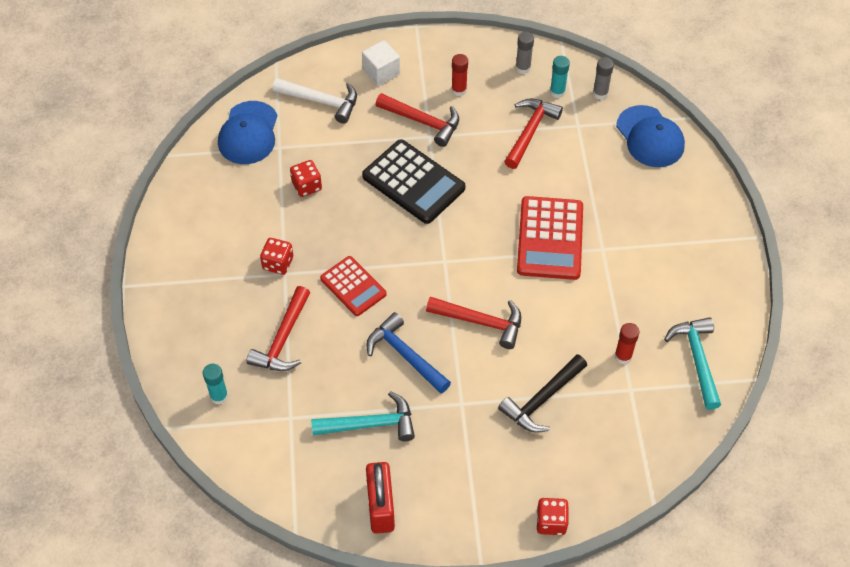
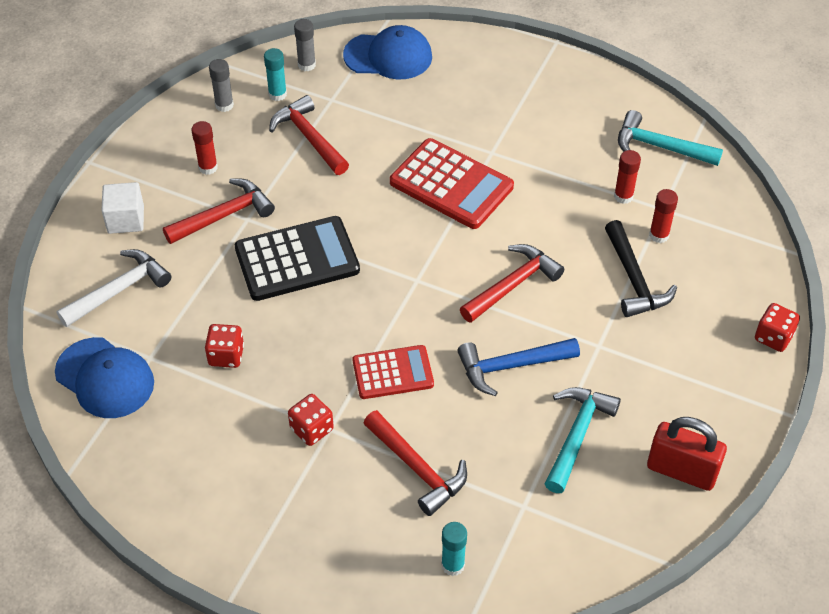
camera: 60 degrees left, 5 degrees down
(600, 398) = (659, 235): none -> red glue stick

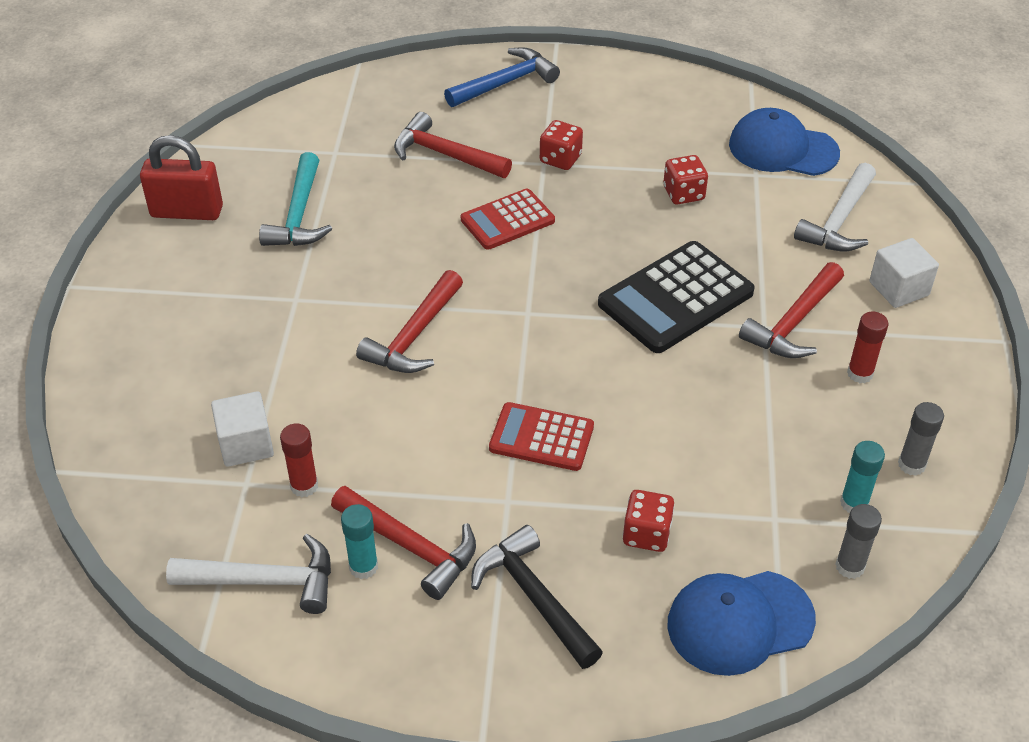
camera: 160 degrees right, 5 degrees down
(309, 138) = (764, 450): red hammer -> red hammer (410, 547)
(451, 185) = (541, 437): red calculator -> red calculator, size x0.63
(453, 565) = (384, 102): turquoise glue stick -> turquoise glue stick (363, 567)
(511, 366) = (386, 256): blue hammer -> blue hammer (505, 83)
(633, 279) = (269, 380): black hammer -> black hammer (534, 597)
(659, 235) = (246, 444): red glue stick -> white cube
(660, 147) = (264, 581): turquoise hammer -> white hammer
(773, 337) = (90, 359): red dice -> red dice (646, 534)

